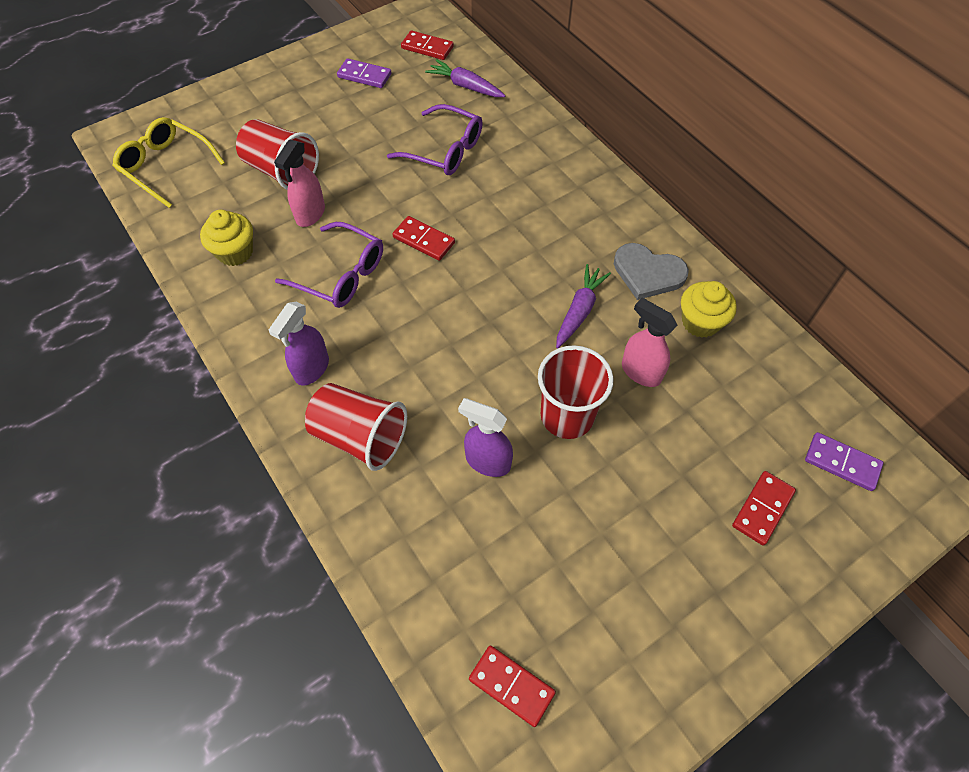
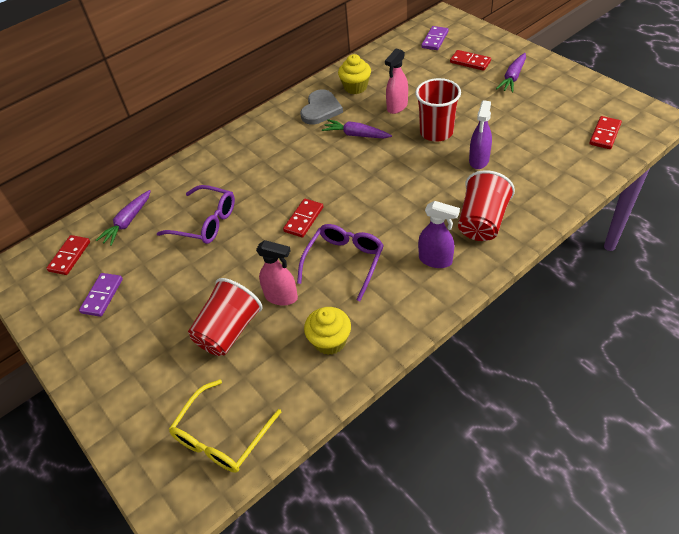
camera: 90 degrees left, 10 degrees down
(445, 150) = (206, 222): purple glasses -> purple glasses turned 90 degrees clockwise
(705, 572) = (512, 77): none -> purple carrot

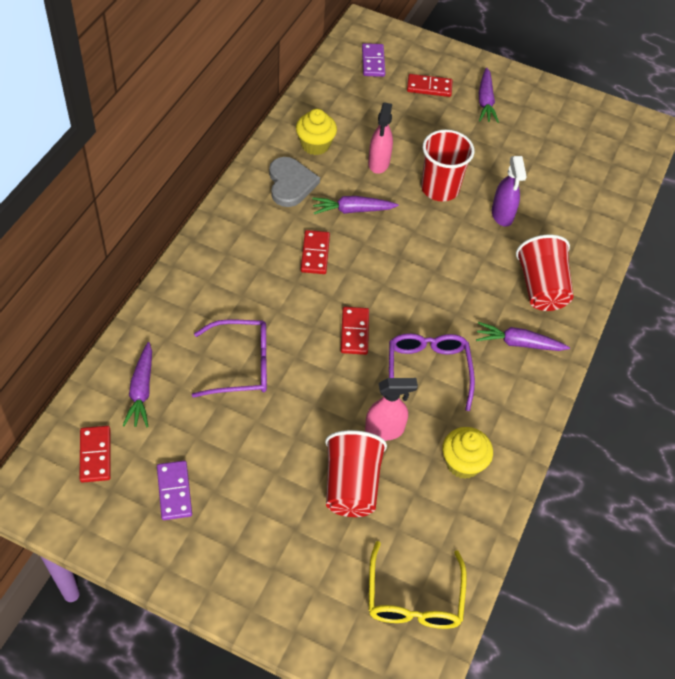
camera: 35 degrees left, 5 degrees up
(436, 260) = (518, 343): purple spray bottle -> purple carrot
(605, 134) = (609, 157): red domino -> red domino (315, 254)

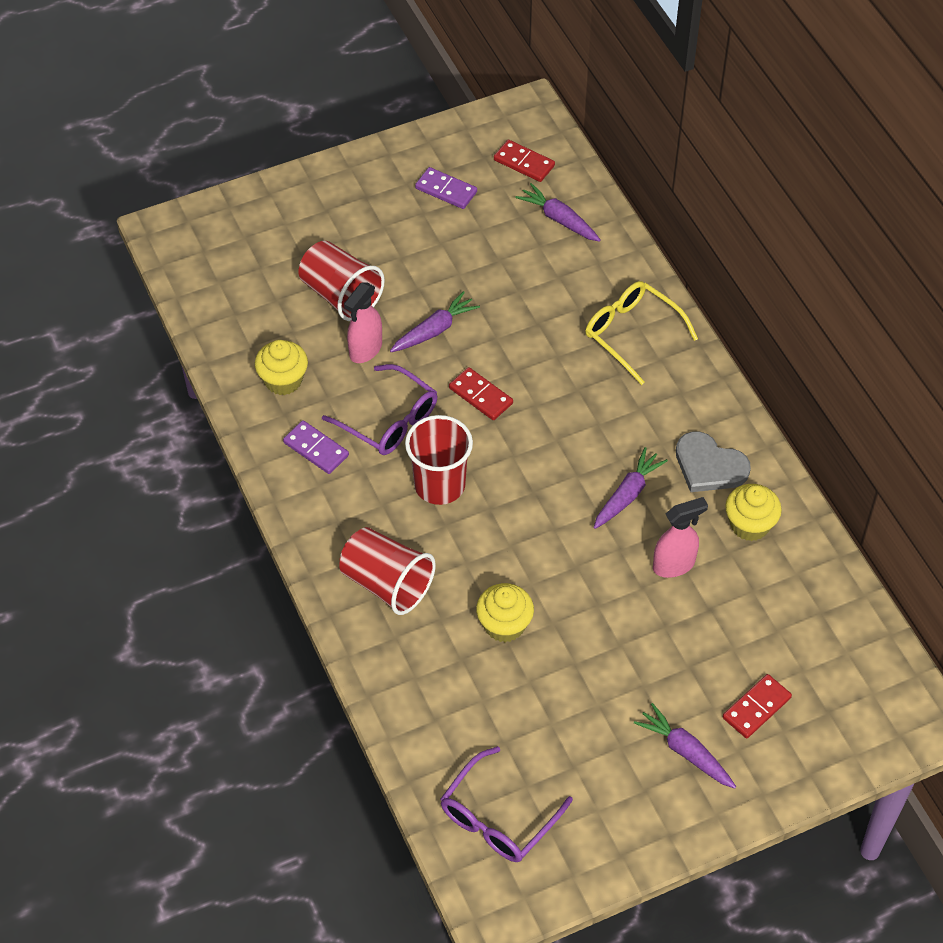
camera: 135 degrees right, 0 degrees up
(242, 365) = (522, 296): purple glasses -> purple glasses (497, 818)
(315, 254) = (598, 426): red domino -> none
(373, 62) = (847, 680): purple domino -> purple domino (316, 449)
(378, 163) = (674, 565): pink spray bottle -> pink spray bottle turned 105 degrees clockwise
(414, 599) = (217, 272): yellow glasses -> yellow glasses (631, 333)
(440, 188) = (590, 595): red cup -> red cup (439, 485)
(502, 215) = (504, 625): purple spray bottle -> yellow cupcake
(518, 343) = (348, 512): purple carrot -> purple carrot (434, 330)

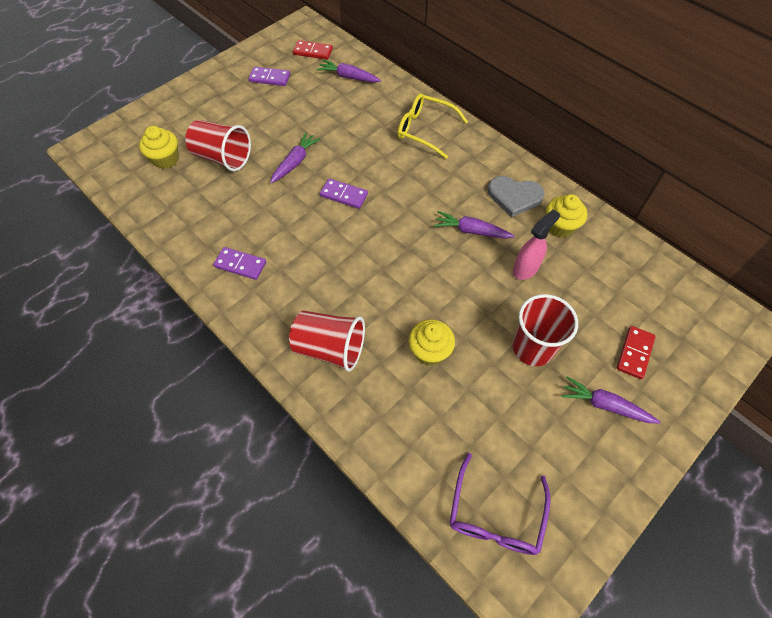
camera: 20 degrees left, 5 degrees up
(283, 380) = (200, 224): yellow cupcake -> yellow cupcake (165, 159)
(365, 350) = (252, 187): pink spray bottle -> none
(390, 421) = (287, 229): purple glasses -> none
(439, 485) = (340, 263): red cup -> red cup (532, 348)
(480, 396) = (344, 195): red domino -> purple domino
(627, 494) = (471, 231): purple carrot -> purple carrot turned 90 degrees counterclockwise

